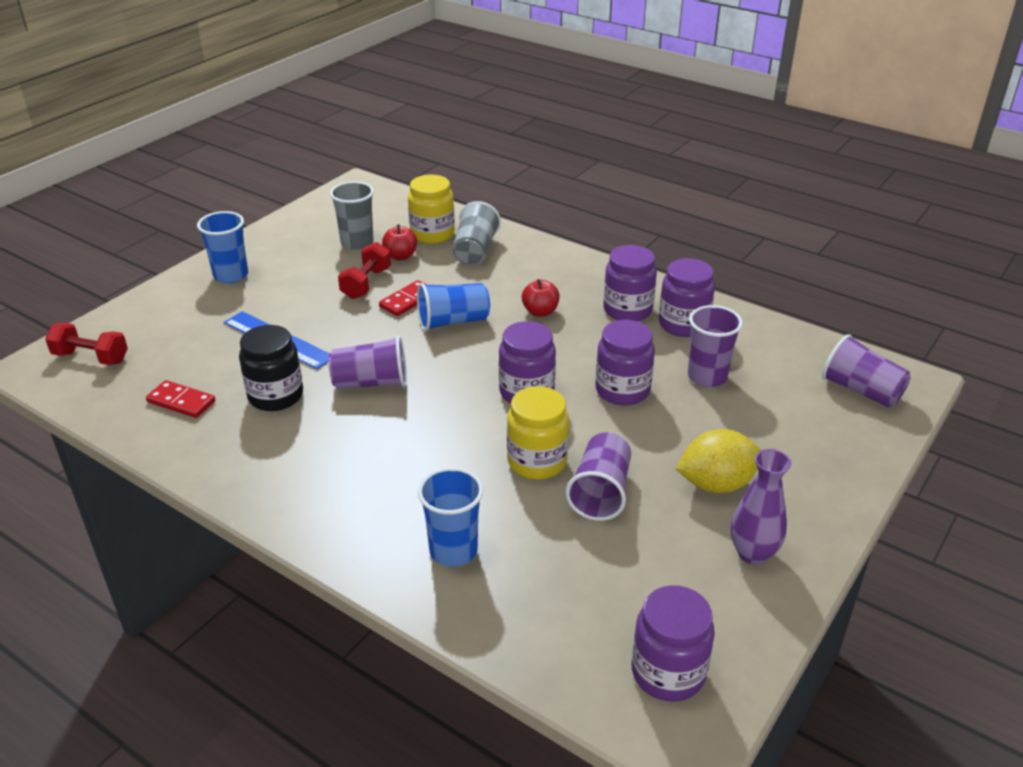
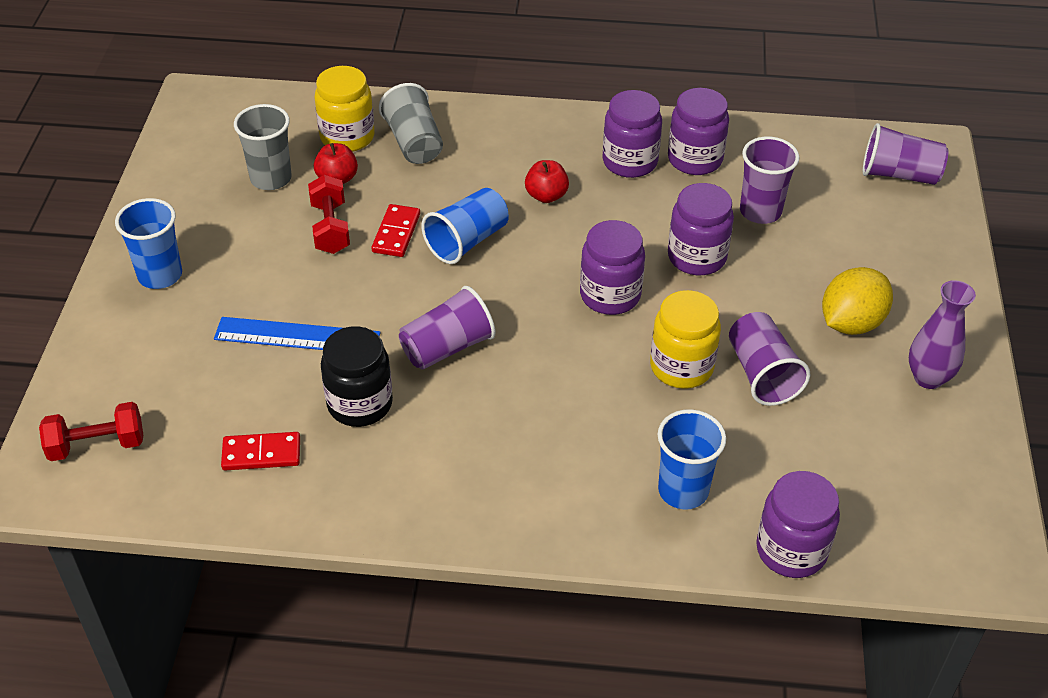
camera: 30 degrees left, 10 degrees up
(668, 672) = (944, 517): purple jar -> purple jar (791, 550)

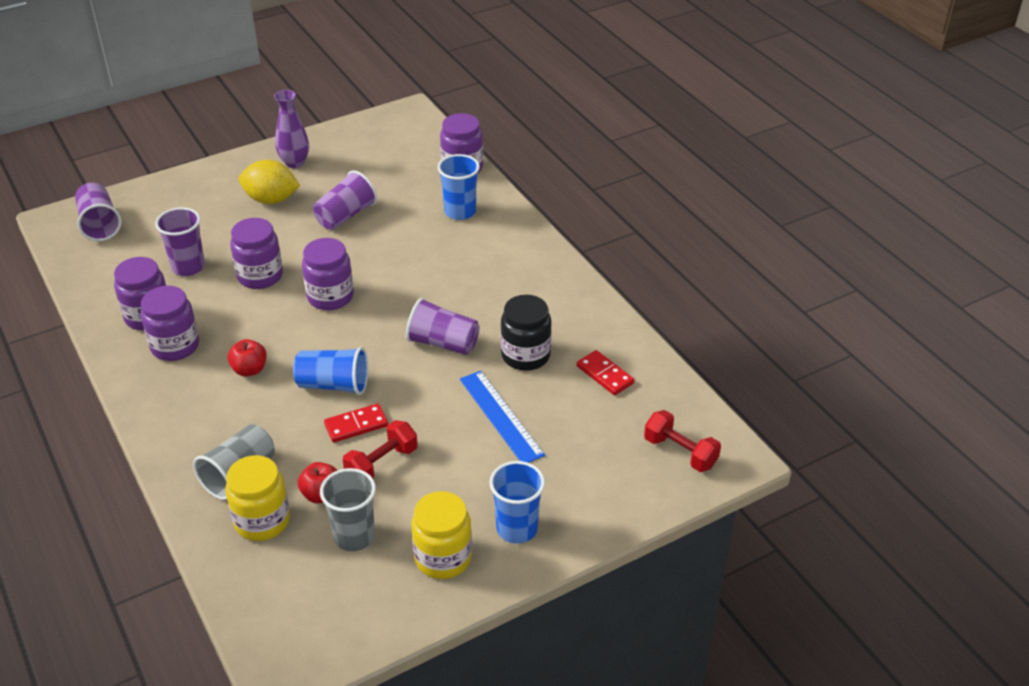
camera: 125 degrees left, 5 degrees down
(681, 367) = (368, 245): yellow jar -> yellow jar (443, 558)

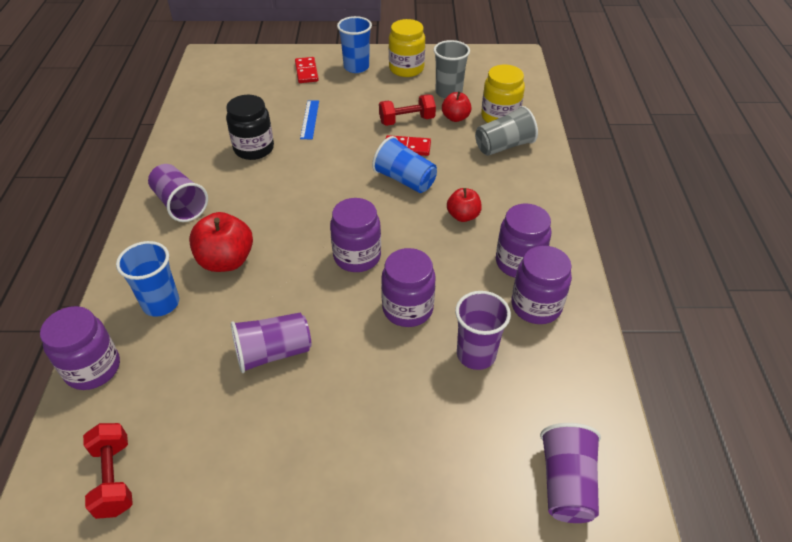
camera: 150 degrees left, 5 degrees up
(271, 199) = (335, 423): yellow lemon -> none
(294, 163) = (265, 486): purple vase -> none
(441, 253) = (226, 261): none -> red apple
(443, 343) = (301, 179): purple cup -> purple cup (180, 204)
(501, 416) = (310, 119): blue ruler -> blue ruler, size x0.65
(604, 375) = (219, 118): red domino -> red domino (306, 72)
(680, 452) = (231, 68): red dumbbell -> red dumbbell (114, 478)

